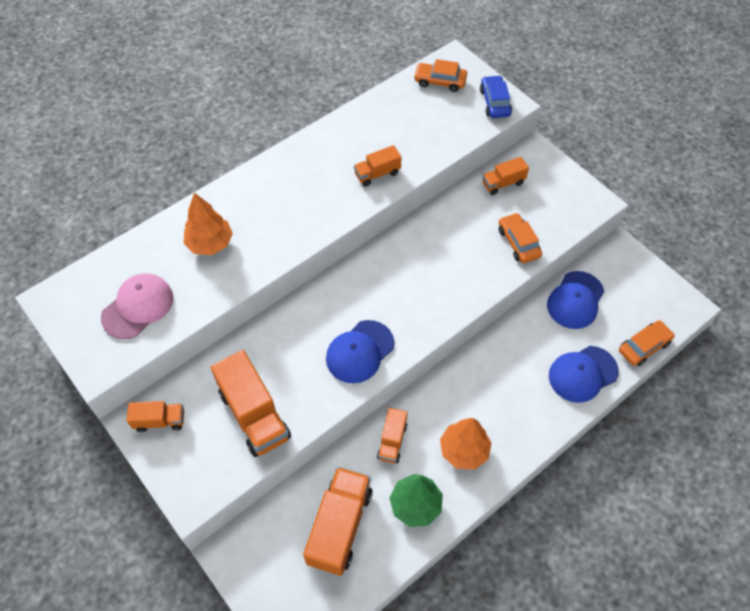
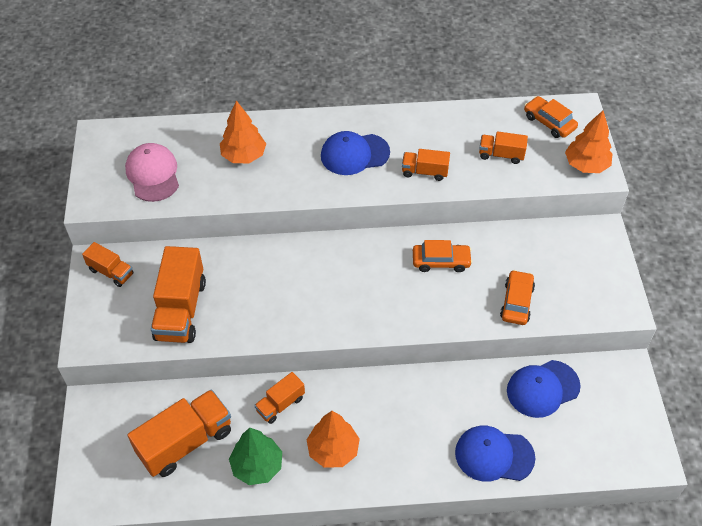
camera: 35 degrees right, 5 degrees down
(138, 307) = (153, 174): pink cap -> pink cap turned 90 degrees counterclockwise
(360, 352) = (301, 311): blue cap -> blue cap (354, 154)
(495, 102) = (586, 165): blue car -> orange tree
(503, 183) = (546, 244): orange truck -> orange truck (501, 155)
(644, 346) = (575, 468): orange car -> orange car (441, 261)

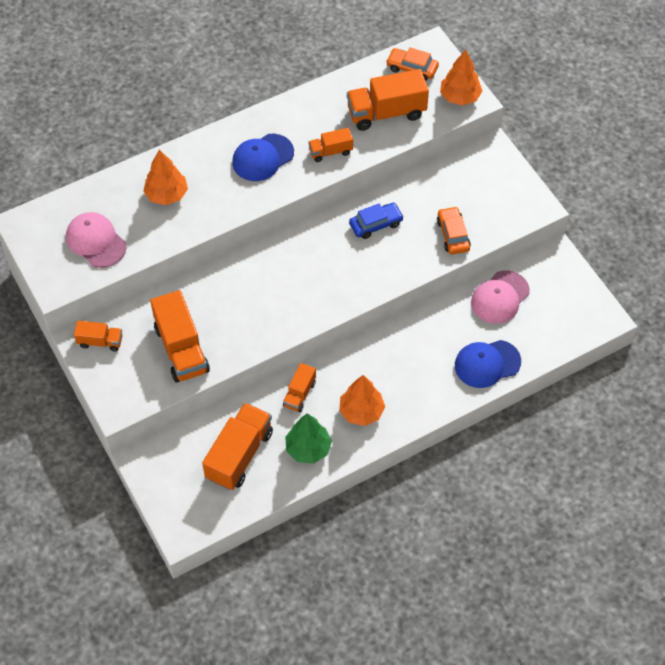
camera: 25 degrees left, 5 degrees up
(441, 261) = (376, 224): orange car -> blue car
(501, 155) = (386, 113): orange truck -> orange truck, size x1.84
(542, 388) = (500, 297): blue cap -> pink cap

